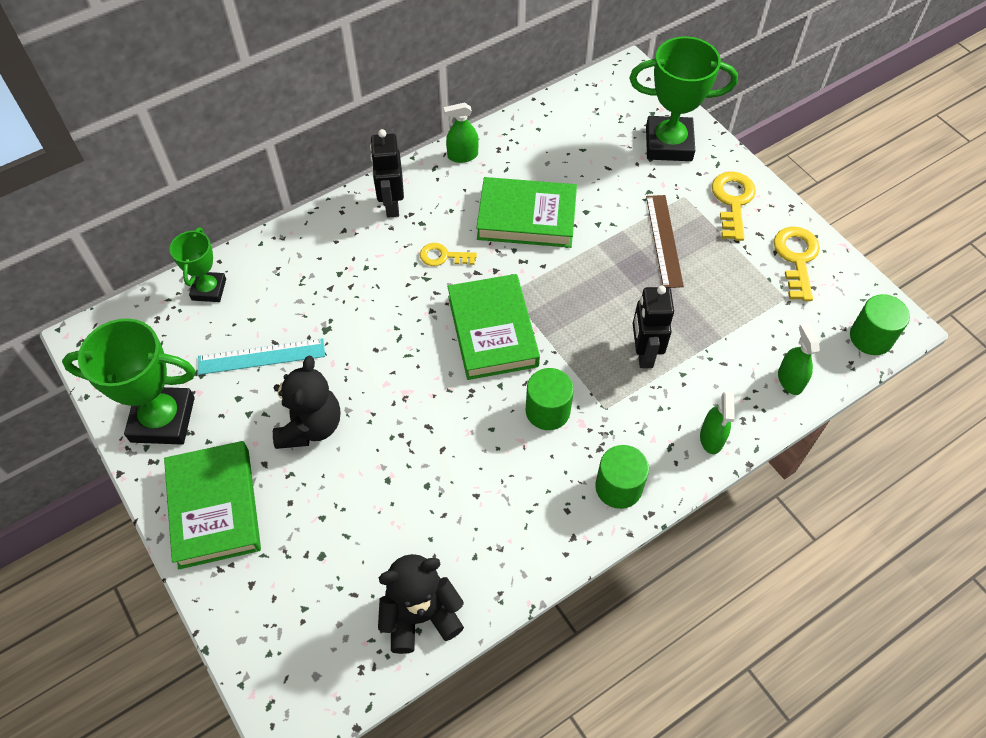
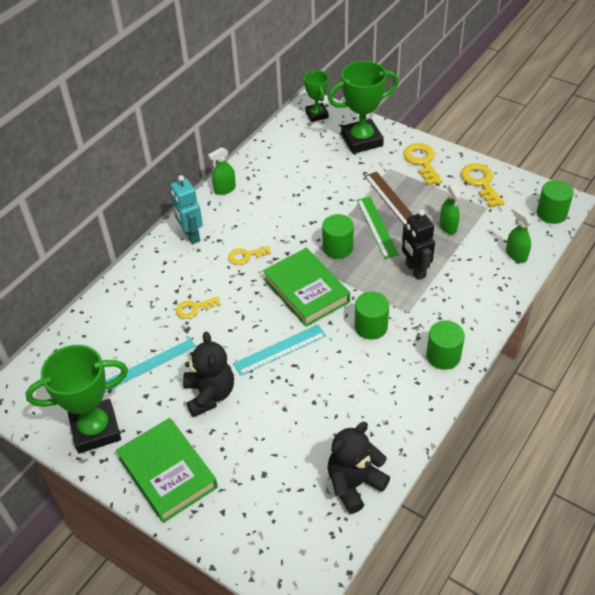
camera: 20 degrees left, 10 degrees down
(209, 289) = (84, 333): green trophy -> green trophy (317, 115)
(348, 305) = (194, 308): none -> yellow key
(391, 205) = (191, 235): black robot -> turquoise robot
(421, 399) = (280, 350): none -> turquoise ruler
(526, 217) = (291, 213): green book -> none
(561, 286) = (337, 248): none -> green cylinder
(626, 274) = (377, 227): none -> green ruler
(711, 438) = (486, 305): green spray bottle -> green spray bottle (448, 227)

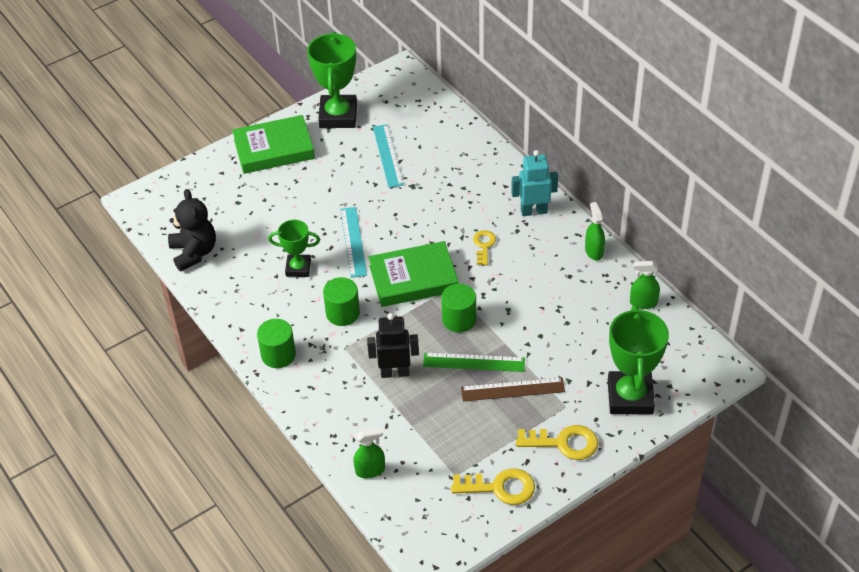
camera: 110 degrees right, 0 degrees up
(194, 308) = (434, 195): yellow key -> none
(210, 394) = (332, 186): black teddy bear -> none
(317, 115) = (699, 368): green trophy -> green trophy (298, 268)
(448, 227) = (443, 425): green spray bottle -> green spray bottle (643, 303)
(551, 213) = (415, 536): green cylinder -> none

